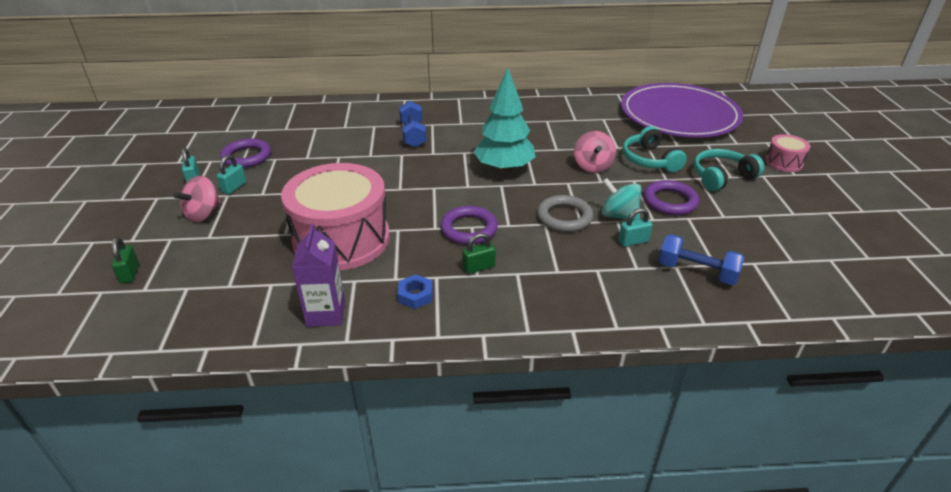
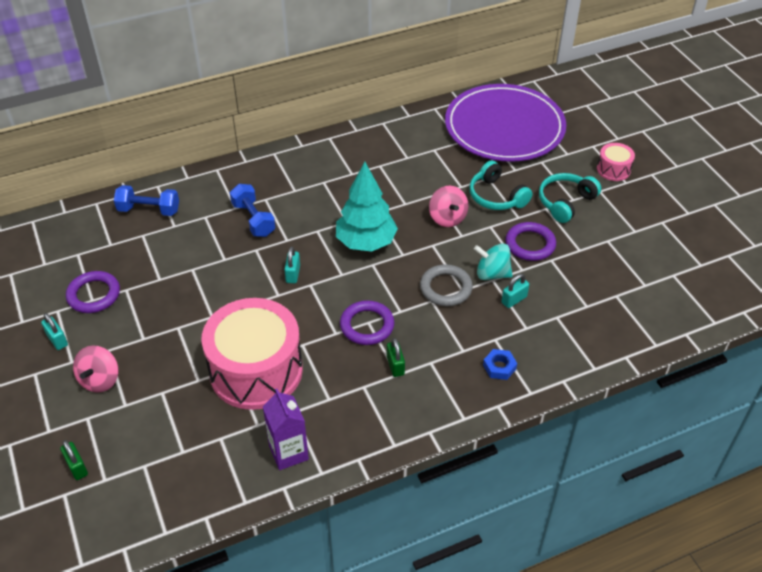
camera: 20 degrees left, 10 degrees up
(234, 187) = (108, 338): turquoise padlock -> turquoise padlock (293, 274)
(415, 295) = (355, 411): blue nut -> blue nut (499, 367)
(478, 267) = (395, 366): green padlock -> green padlock turned 60 degrees counterclockwise
(696, 272) = (574, 318): blue dumbbell -> blue dumbbell (149, 210)

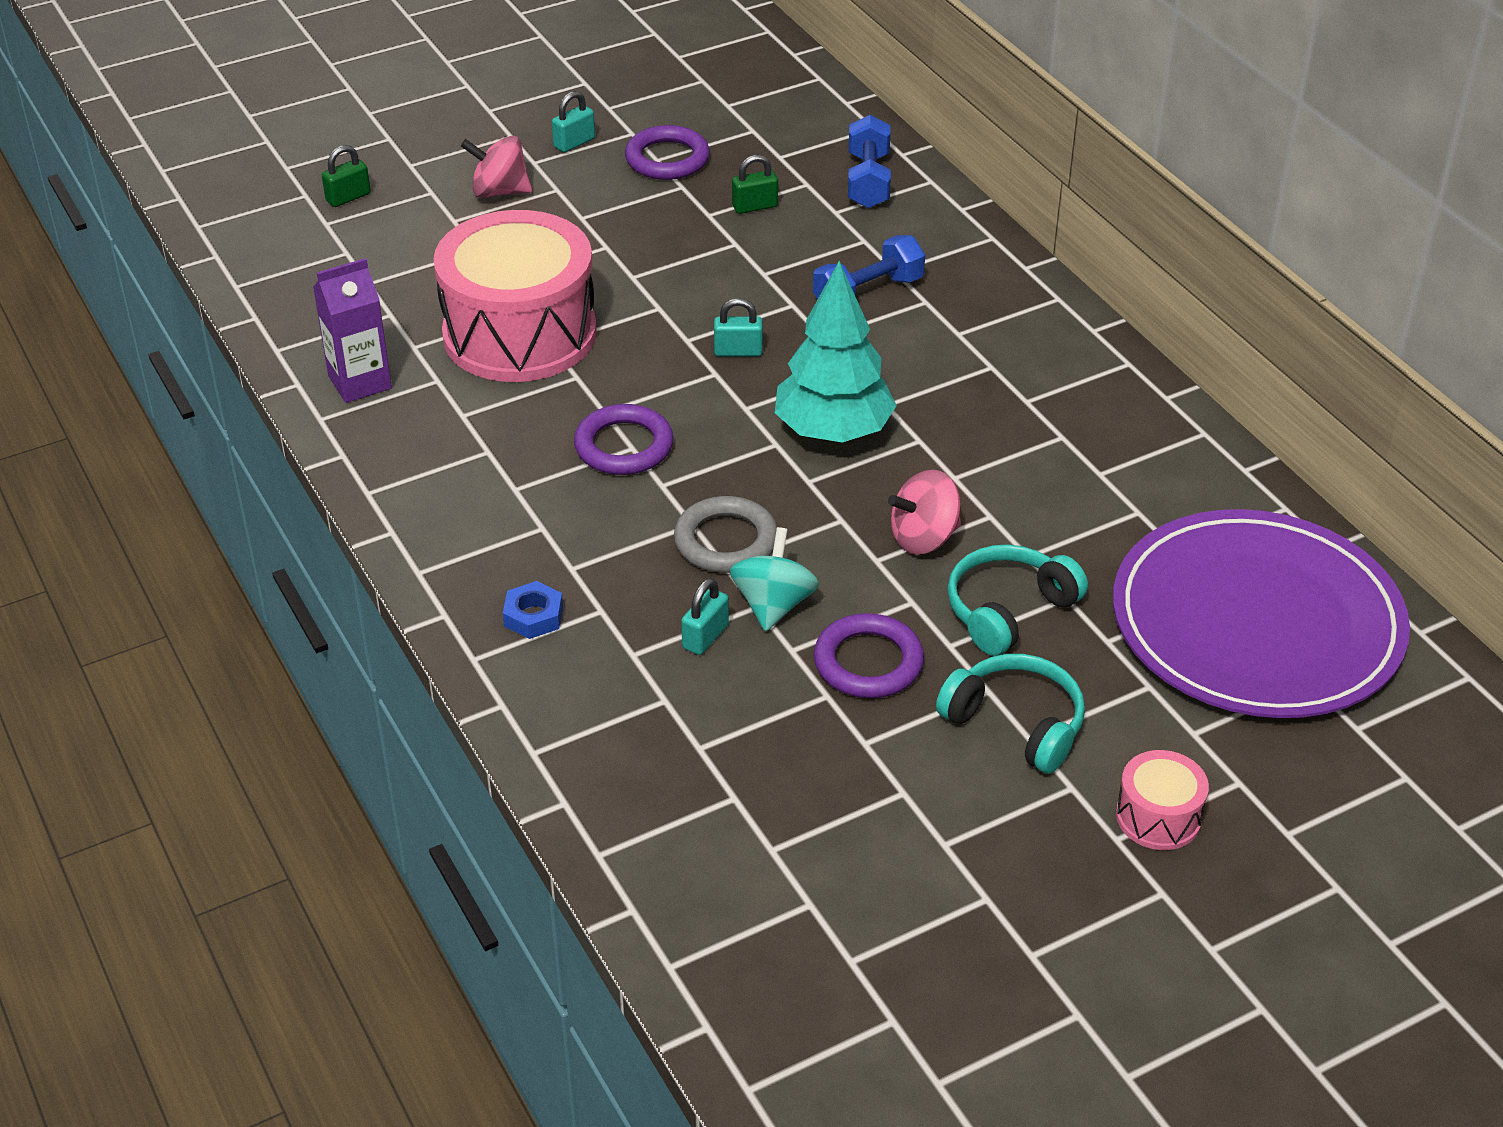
camera: 85 degrees right, 5 degrees down
(395, 366) = (533, 485): green padlock -> green padlock (755, 206)
(514, 300) = (705, 637): turquoise padlock -> turquoise padlock turned 75 degrees clockwise

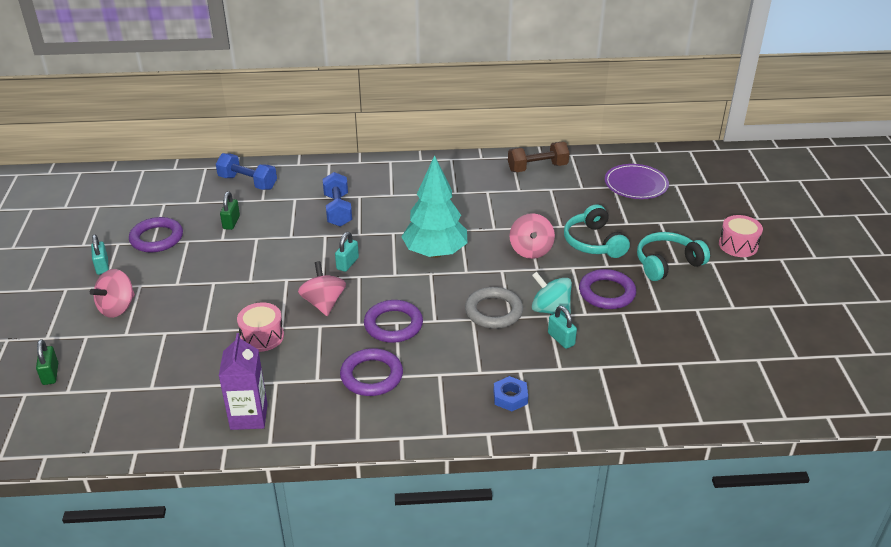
camera: 65 degrees left, 5 degrees down
(499, 462) = (371, 376): none -> purple ring
(520, 334) = (262, 336): pink drum -> pink drum, size x0.44
(628, 362) = (323, 303): none -> pink spinning top
(1196, 476) = (537, 168): none -> brown dumbbell
(1256, 623) = (636, 184): purple plate -> purple plate, size x0.48

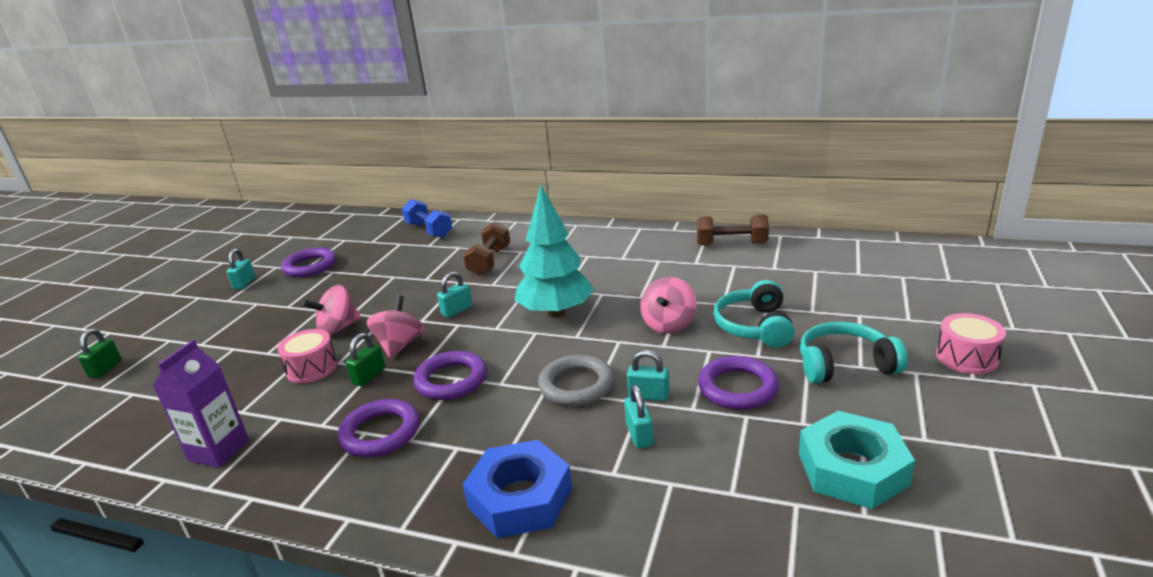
camera: 25 degrees right, 10 degrees down
(117, 308) = (219, 320): pink spinning top -> pink spinning top (338, 328)
(231, 222) = (384, 261): green padlock -> green padlock (369, 376)
(338, 210) = (489, 261): blue dumbbell -> brown dumbbell
(510, 397) = (520, 498): blue nut -> blue nut, size x1.93
(550, 310) = (648, 395): turquoise spinning top -> turquoise padlock
(636, 184) = (847, 271): purple plate -> none
(701, 335) = (852, 469): none -> turquoise nut

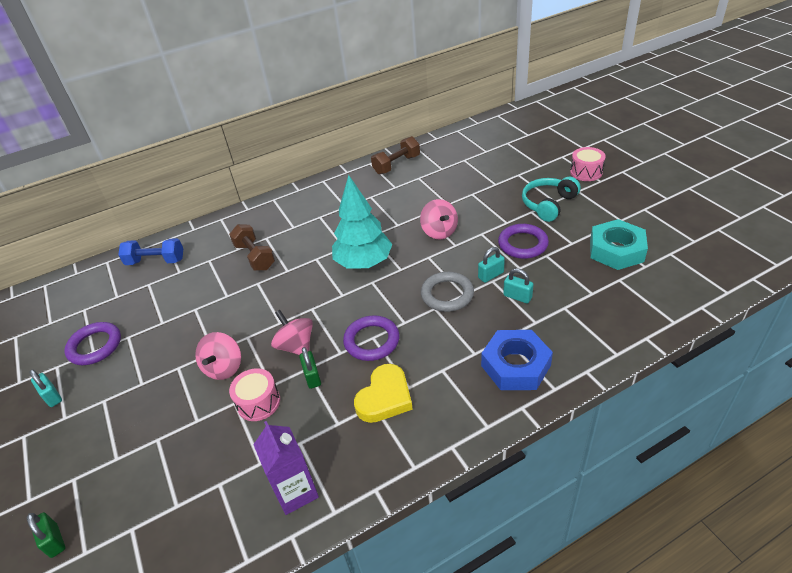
camera: 45 degrees left, 15 degrees up
(380, 433) = (385, 397): purple ring -> yellow heart
(457, 310) = (294, 301): turquoise padlock -> none
(754, 326) = (482, 208): turquoise headphones -> none

